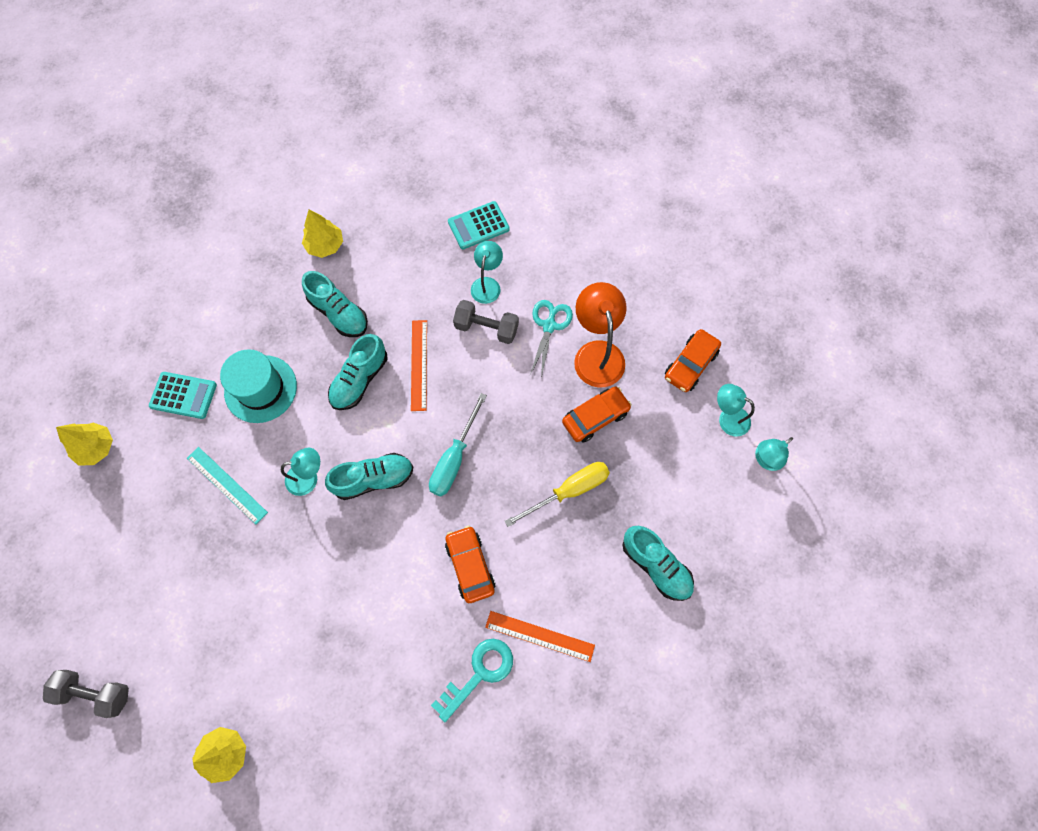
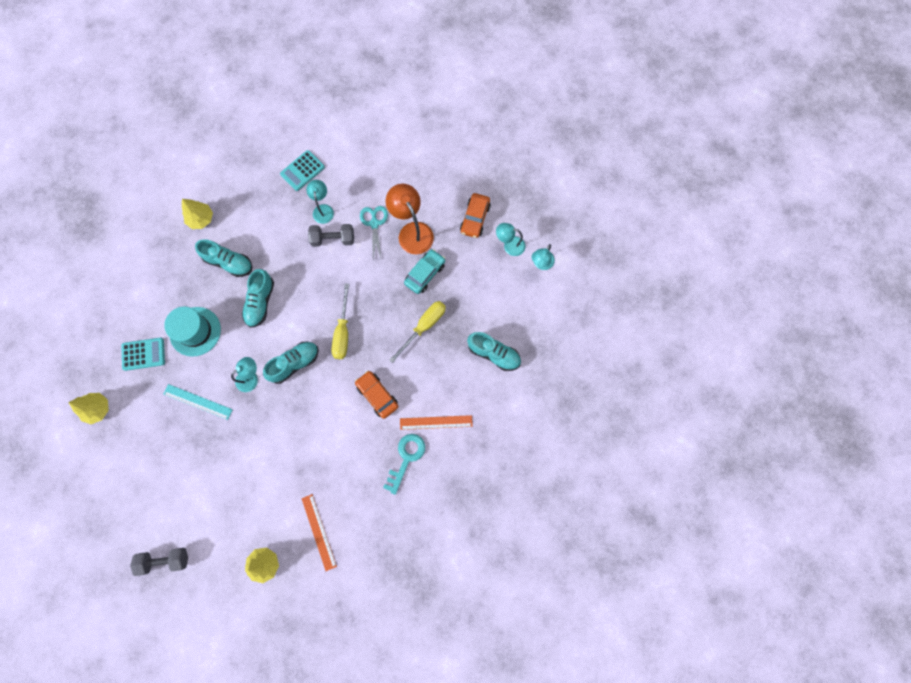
camera: 20 degrees left, 5 degrees up
(419, 365) = (297, 279): orange ruler -> orange ruler (319, 532)
(454, 459) = (342, 332): turquoise screwdriver -> yellow screwdriver
(595, 417) = (425, 274): orange car -> turquoise car

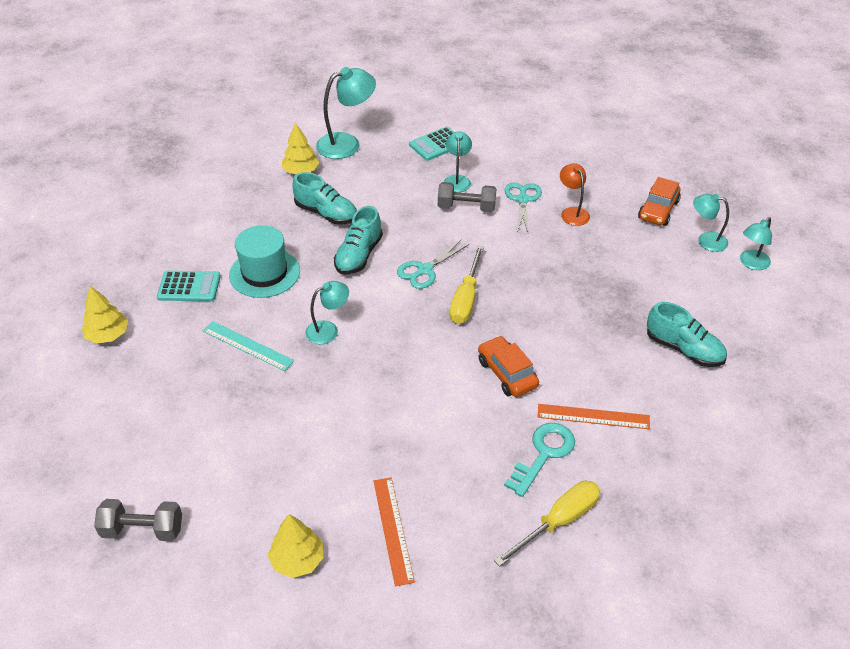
camera: 10 degrees right, 30 degrees down
(231, 181) = (347, 143): none -> turquoise lamp
(294, 363) = (392, 323): turquoise shoe -> none
(310, 309) = (425, 270): none -> turquoise scissors
(412, 231) = (572, 212): orange lamp -> orange lamp, size x0.61
(424, 327) = (582, 307): yellow screwdriver -> yellow screwdriver (558, 522)
(425, 274) = (587, 254): turquoise car -> none

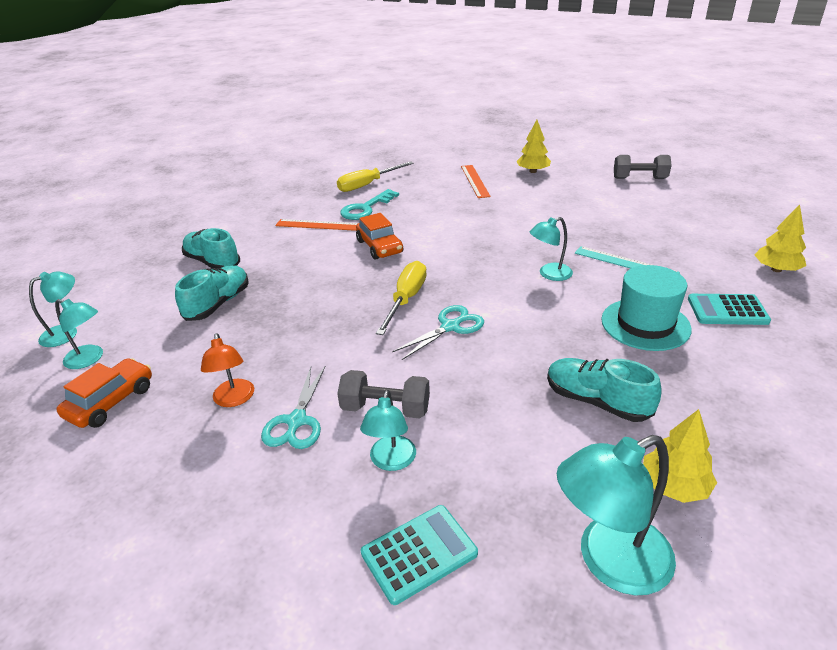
camera: 175 degrees left, 10 degrees down
(359, 255) = (534, 343): turquoise shoe -> turquoise shoe (218, 304)

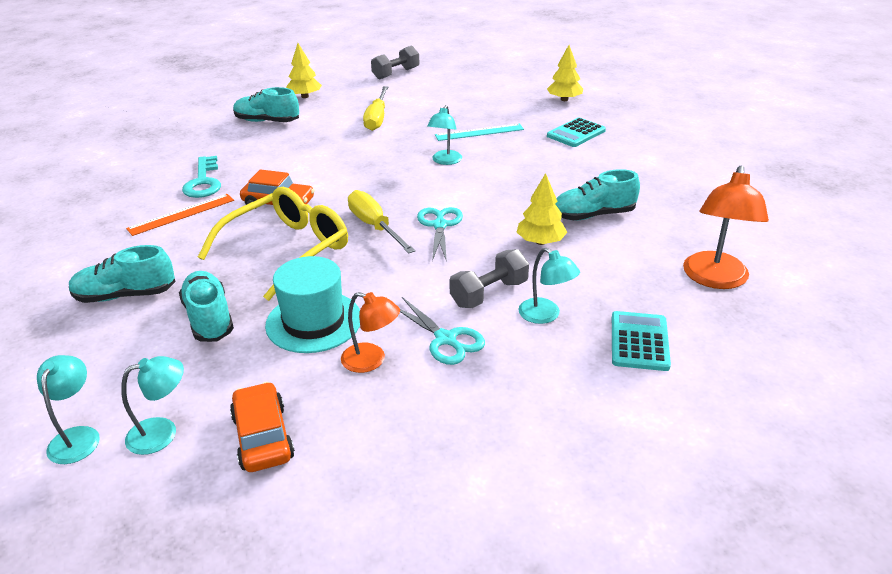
camera: 50 degrees left, 0 degrees up
(328, 284) = (287, 250): none -> yellow glasses
(367, 185) = (164, 163): yellow screwdriver -> yellow screwdriver (377, 118)
(474, 181) = (267, 121): orange ruler -> turquoise shoe
(609, 562) = (715, 279): turquoise lamp -> orange lamp
(645, 324) = (549, 162): turquoise hat -> turquoise hat (314, 322)
(674, 486) = (686, 230): yellow tree -> yellow tree (540, 242)

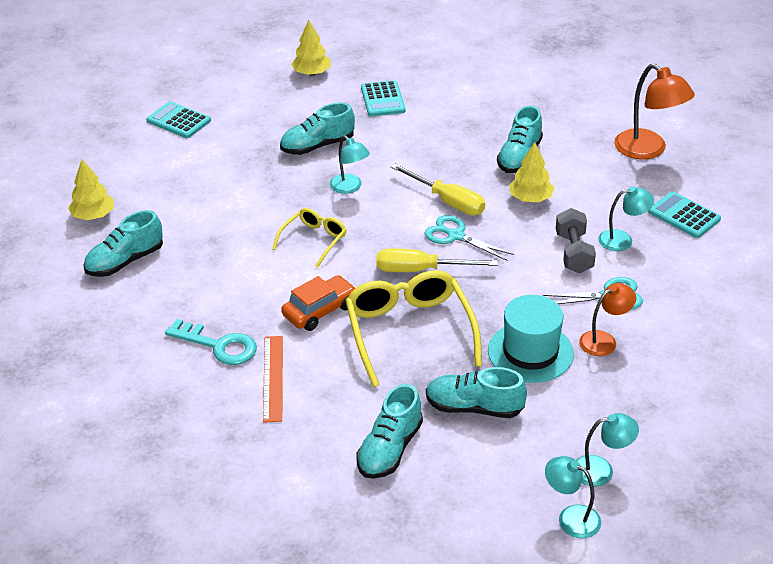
camera: 55 degrees left, 5 degrees up
(162, 432) = (601, 470): turquoise lamp -> turquoise lamp turned 75 degrees clockwise
(263, 437) = (645, 420): orange car -> none
(362, 171) = (314, 240): none -> yellow glasses
(377, 118) = (212, 190): yellow screwdriver -> yellow screwdriver (447, 201)
(396, 73) = (117, 137): grey dumbbell -> none
(439, 82) = (178, 121): none -> turquoise calculator
(479, 132) = (317, 146): turquoise ruler -> turquoise shoe

